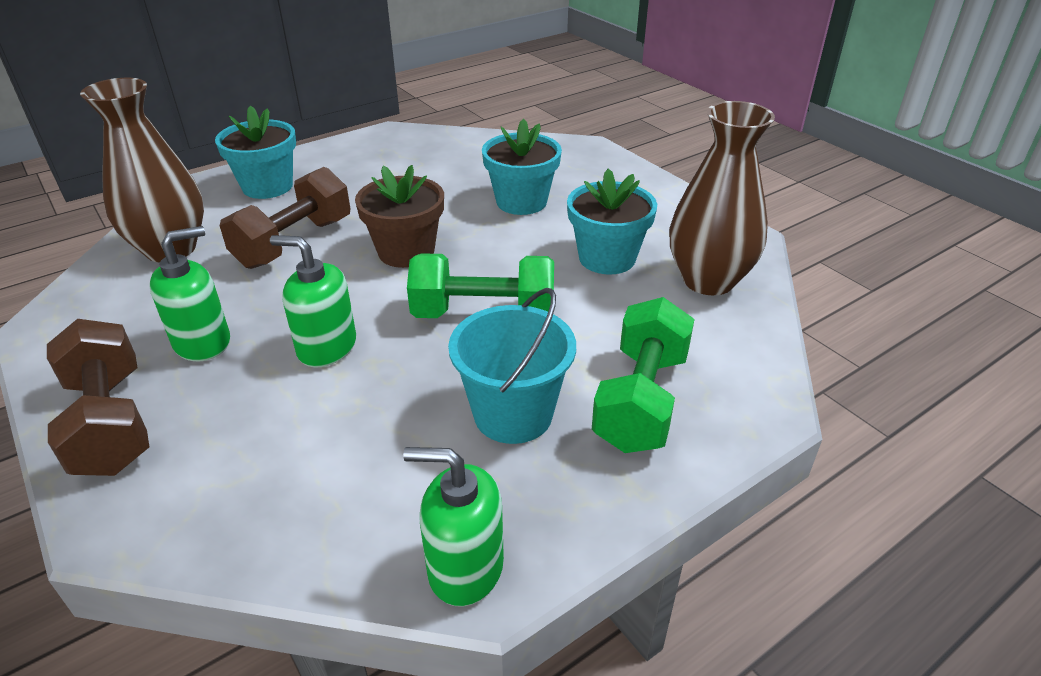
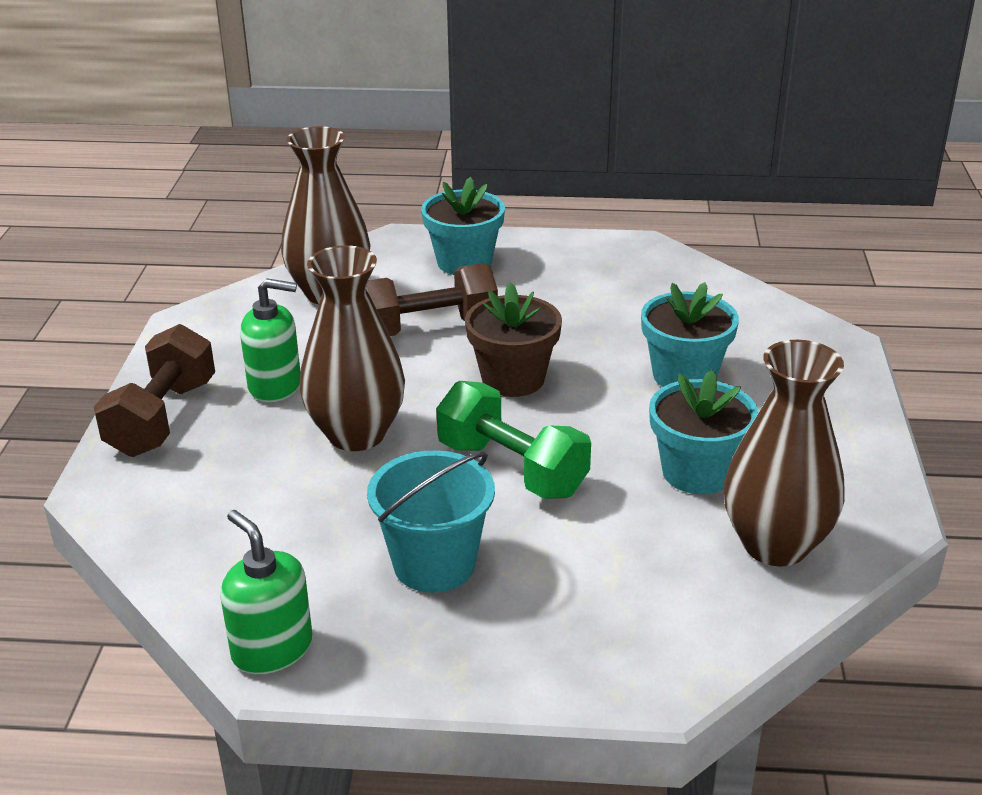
camera: 40 degrees right, 5 degrees down
(326, 347) = (356, 434): green soap dispenser -> brown vase
(641, 400) = (554, 613): green dumbbell -> none

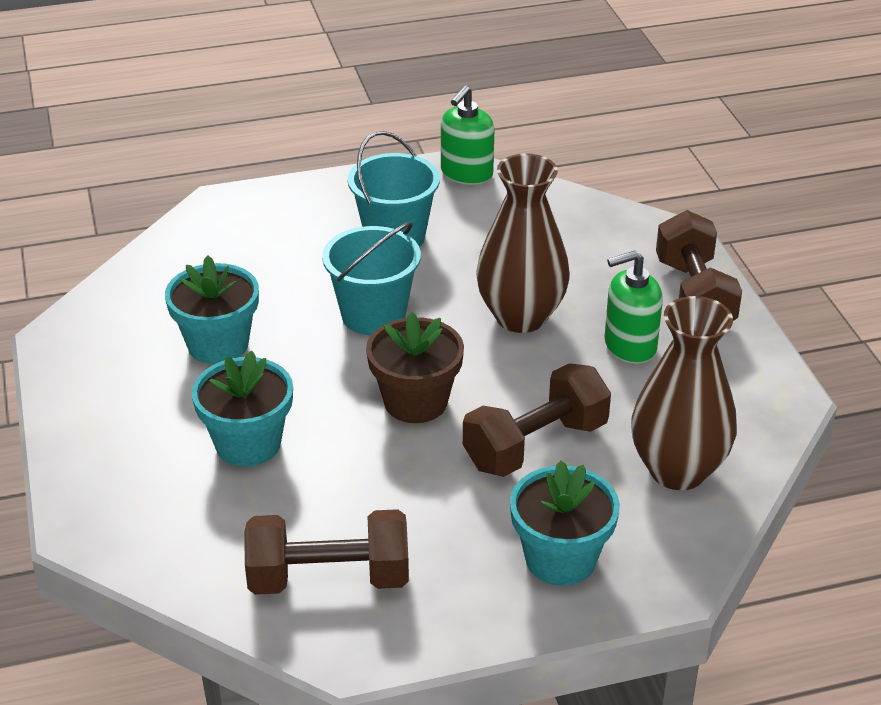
camera: 160 degrees right, 5 degrees up
(272, 648) = (466, 174): green soap dispenser -> green soap dispenser turned 90 degrees clockwise
(512, 469) = (373, 315): green dumbbell -> turquoise bucket
(641, 281) = (329, 578): none -> brown dumbbell
(775, 545) = (148, 299): brown vase -> none

